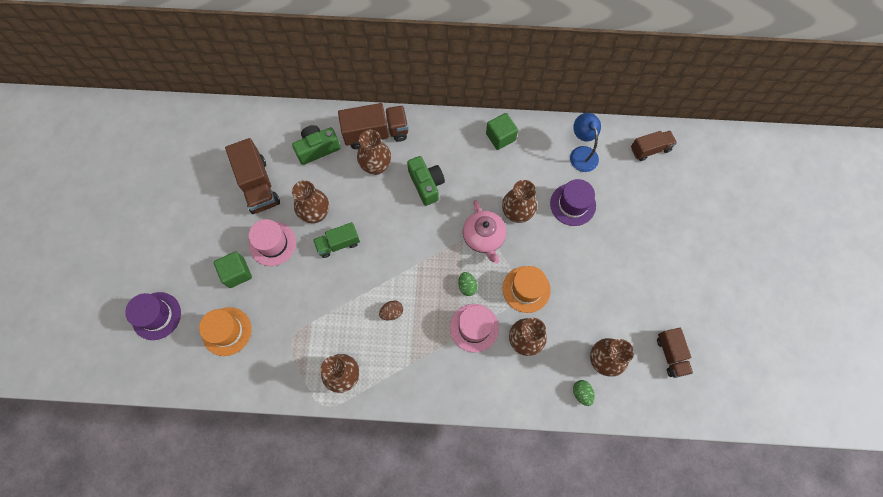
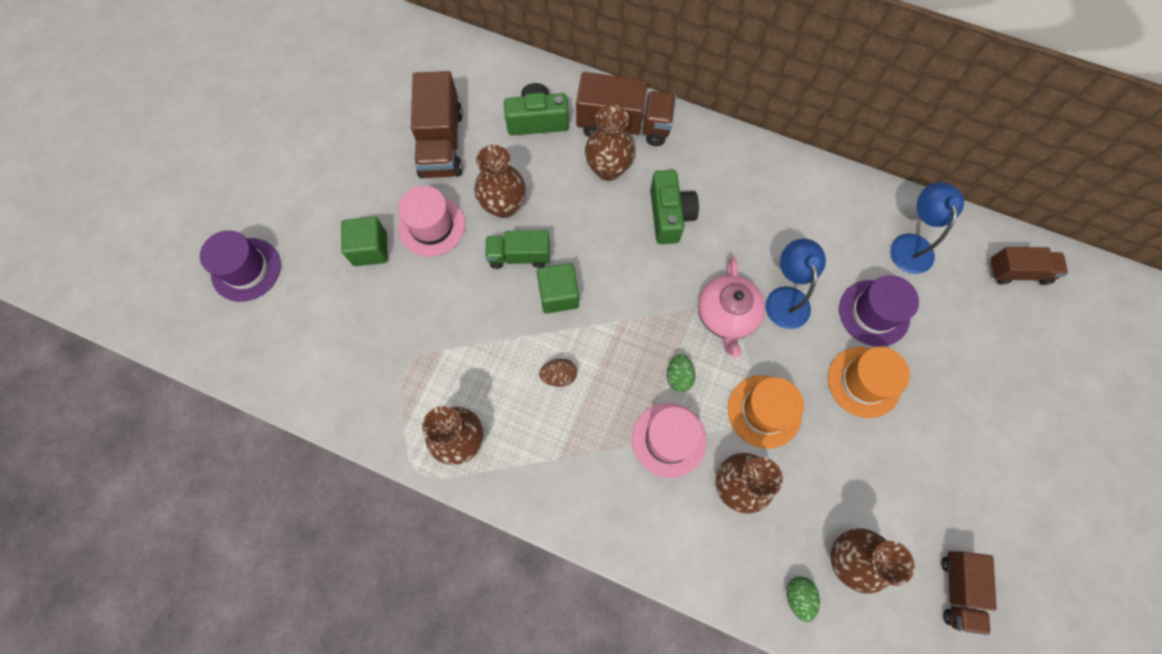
camera: 20 degrees right, 0 degrees up
(227, 331) = (327, 322): orange hat -> orange hat (864, 382)
(500, 137) = (797, 184): green cube -> green cube (558, 295)
(516, 213) = (786, 298): brown vase -> blue lamp

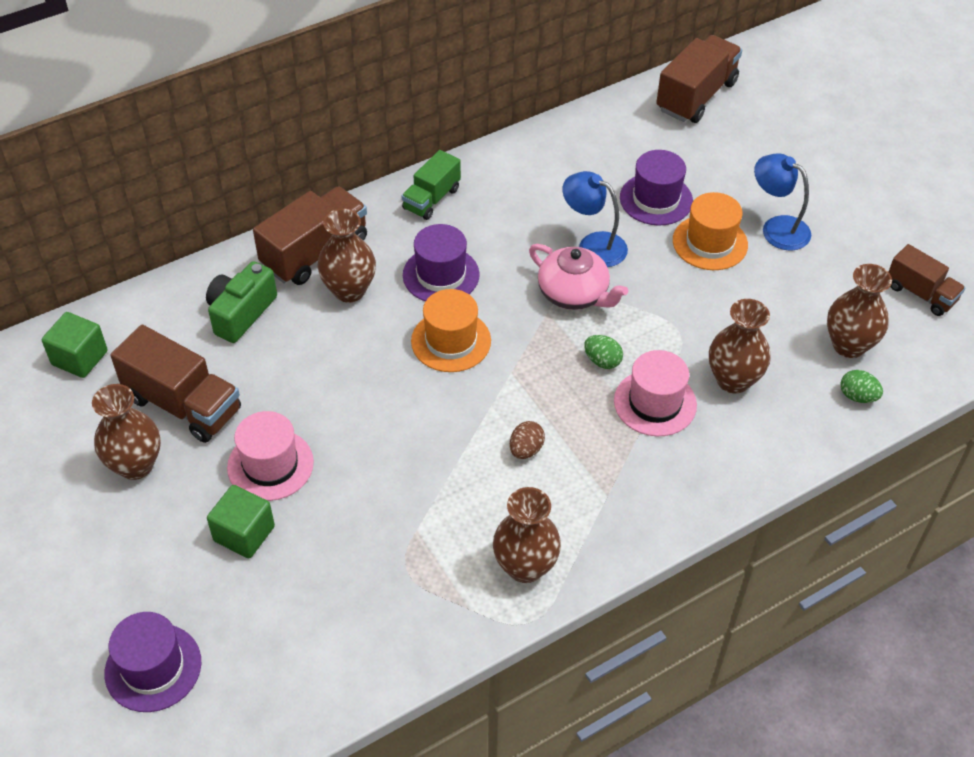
camera: 55 degrees left, 20 degrees down
(504, 205) = (307, 392): brown vase -> brown vase (135, 465)
(519, 256) = (373, 410): green truck -> green truck (431, 199)
(558, 295) = (443, 403): green cube -> green cube (80, 358)
(669, 215) = (441, 275): green camera -> purple hat
(764, 411) = (682, 321): orange hat -> orange hat (451, 341)
(910, 244) = (616, 140): blue lamp -> blue lamp (777, 228)
(1018, 272) = (696, 96): brown truck -> brown truck, size x1.60

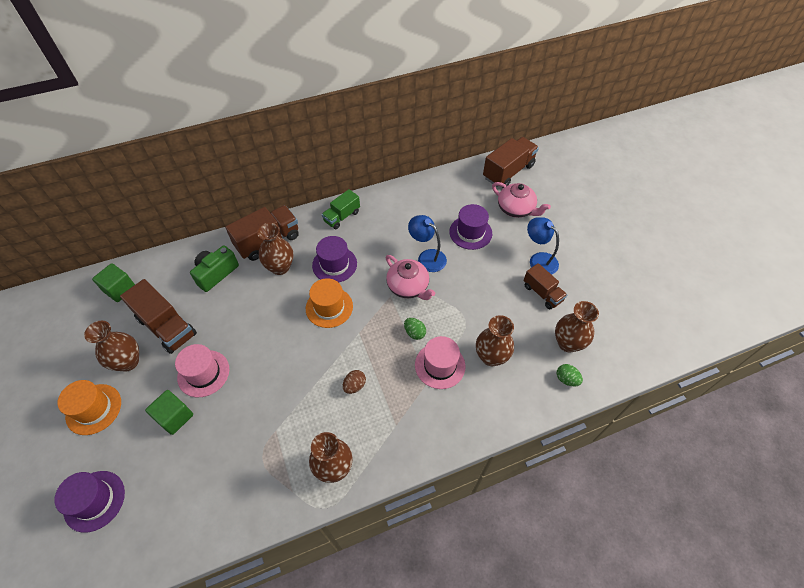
camera: 10 degrees right, 5 degrees up
(710, 243) = (496, 264): orange hat -> orange hat (93, 409)
(723, 154) = (516, 209): none -> pink teapot
(920, 293) = (619, 314): brown truck -> brown truck (542, 293)

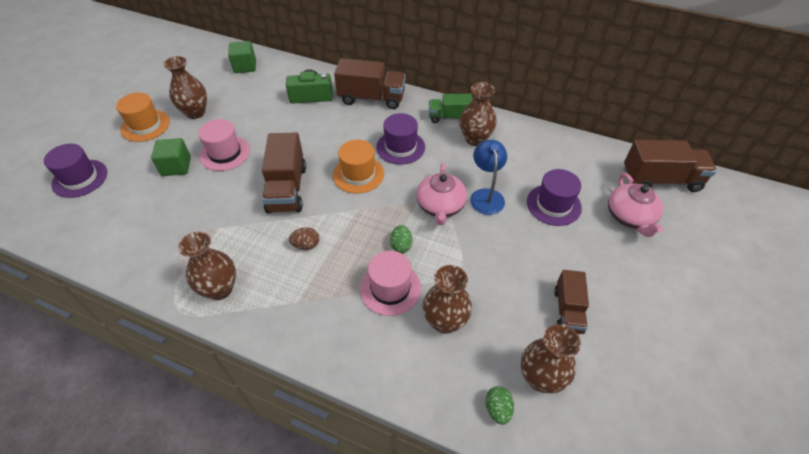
camera: 45 degrees right, 5 degrees down
(167, 326) = (241, 108): brown truck -> brown truck (287, 189)
(280, 267) = (358, 121): brown vase -> brown vase (475, 139)
(538, 260) = (601, 278): blue lamp -> none

